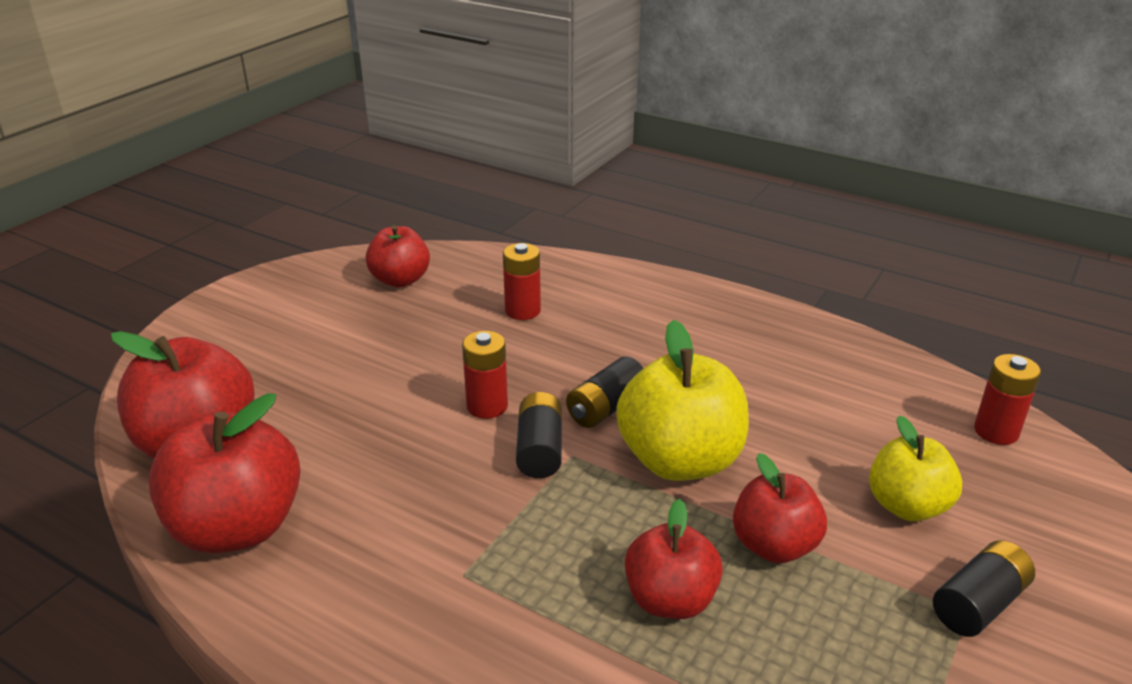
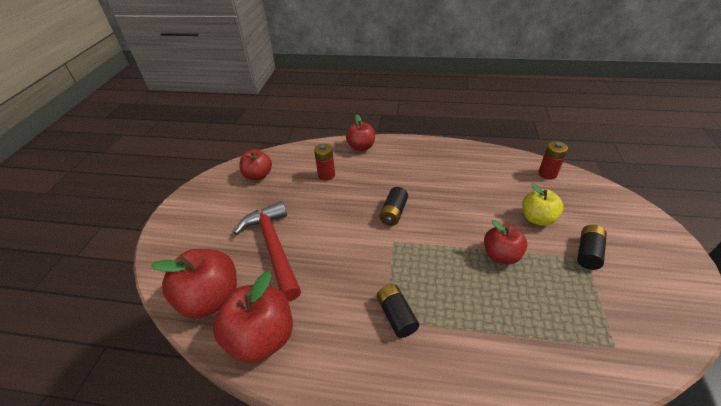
camera: 20 degrees left, 10 degrees up
(349, 400) = (274, 248): none -> red hammer
(487, 406) = (341, 229): red battery -> none
(540, 450) = (378, 243): black battery -> black battery (396, 316)
(670, 600) = (477, 297): red apple -> red apple (361, 147)
(680, 460) = (440, 228): yellow apple -> none

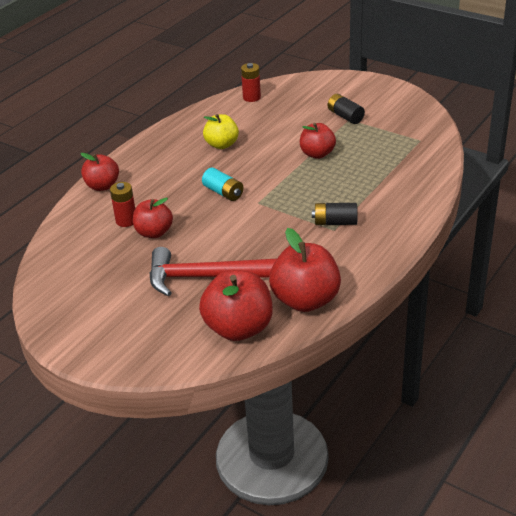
camera: 65 degrees left, 5 degrees down
(258, 175) = (75, 271): red apple -> red apple (154, 232)
(393, 213) = (223, 192): black battery -> turquoise battery
(537, 218) = (295, 123): yellow apple -> yellow apple (222, 144)

